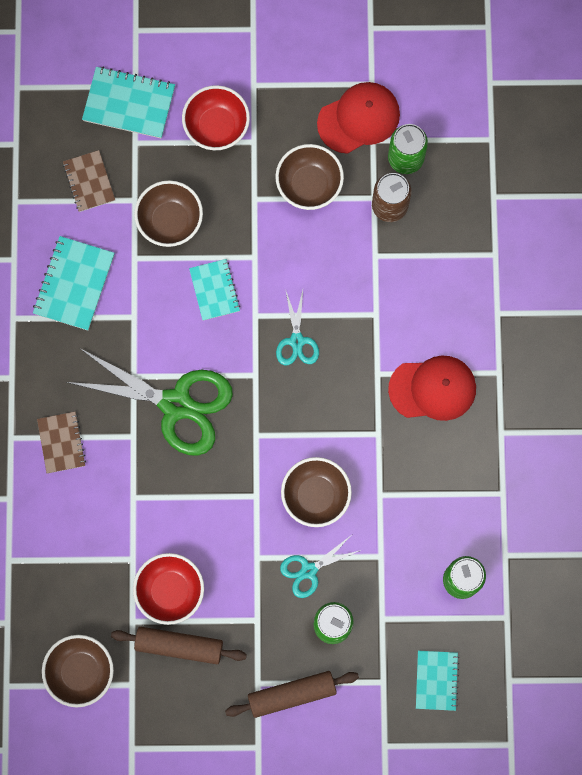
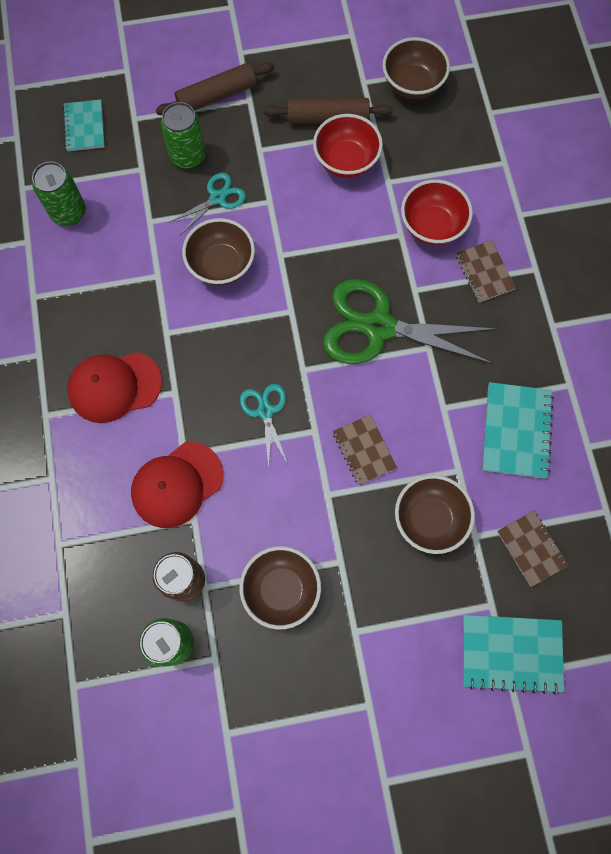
camera: 170 degrees right, 5 degrees down
(214, 290) = (364, 450): turquoise notebook -> brown notebook
(216, 126) = (402, 642): red bowl -> red bowl (432, 226)
(359, 118) = (235, 684): red cap -> red cap (177, 485)

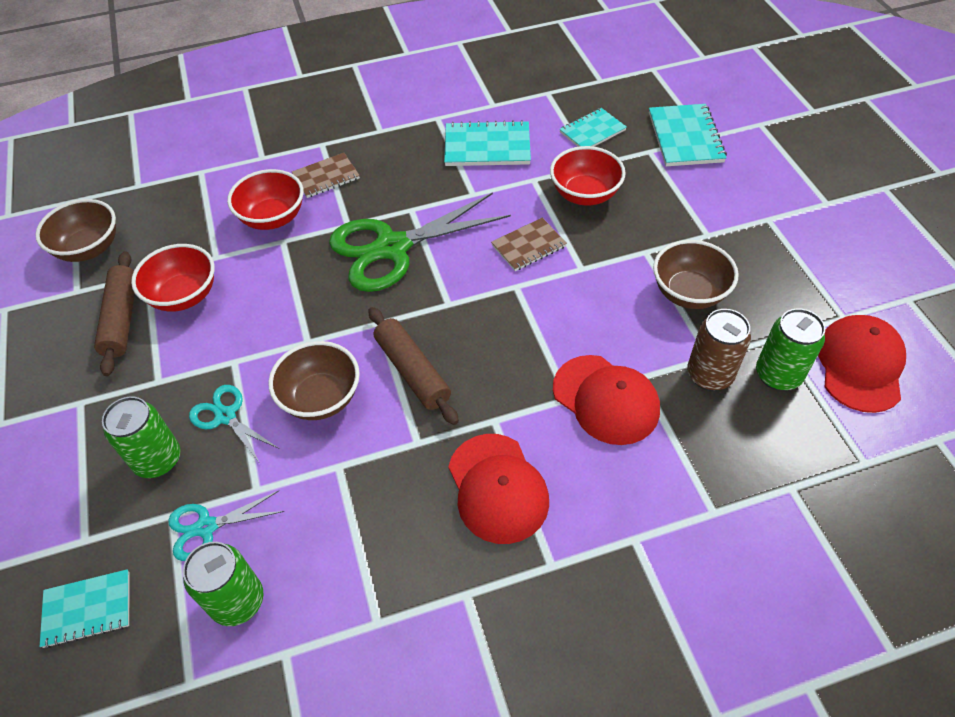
camera: 95 degrees left, 20 degrees down
(169, 725) = (860, 365): none -> red cap
(216, 96) = (66, 440): brown rolling pin -> brown rolling pin (412, 371)
(265, 411) = (502, 330): turquoise scissors -> turquoise scissors (206, 527)
(378, 327) = (392, 248): green scissors -> green scissors turned 60 degrees clockwise
(429, 519) = (585, 194): brown bowl -> red bowl
(531, 548) = (592, 131): brown notebook -> turquoise notebook

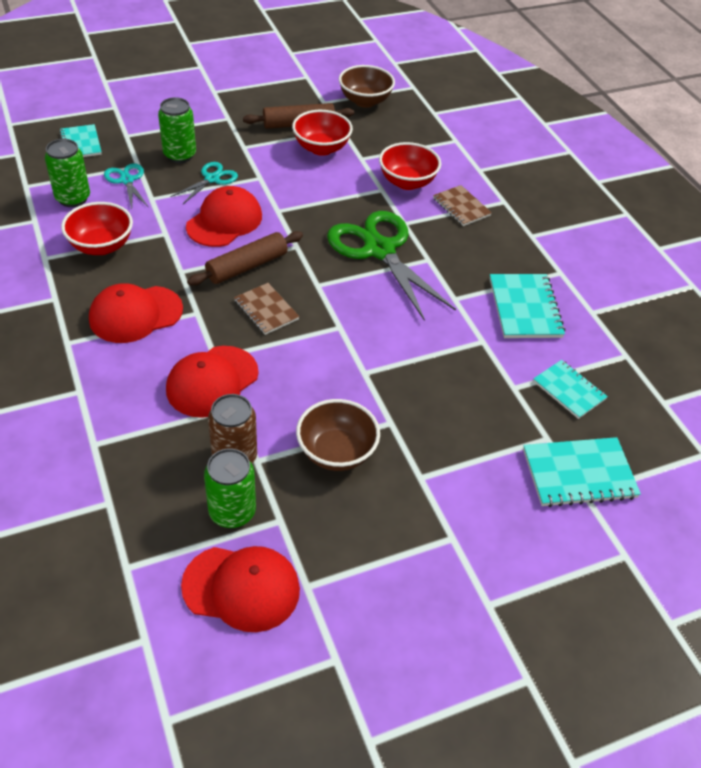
camera: 80 degrees right, 5 degrees down
(321, 398) = (224, 221): brown bowl -> red cap
(528, 246) = (390, 336): brown notebook -> brown notebook (266, 310)
(585, 194) = (467, 379): red bowl -> red bowl (101, 246)

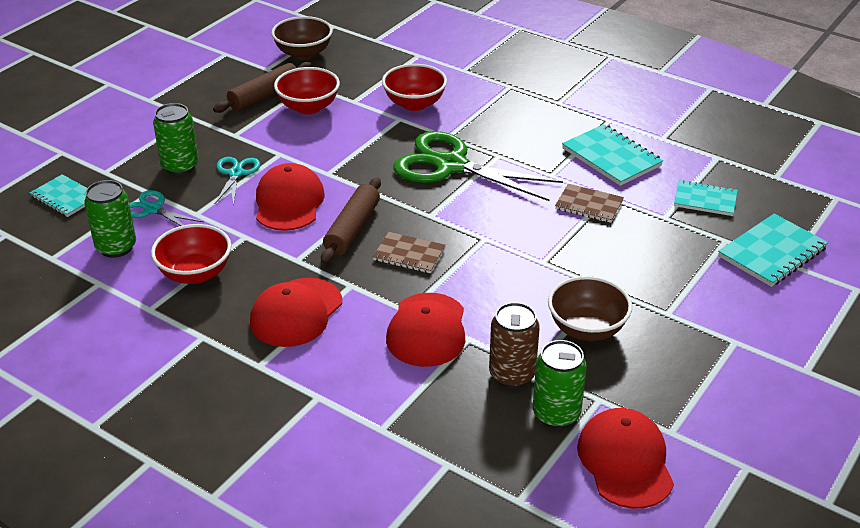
camera: 30 degrees left, 10 degrees down
(241, 588) = (625, 461): red cap -> red cap turned 75 degrees counterclockwise
(461, 207) = (480, 104): brown notebook -> brown notebook (589, 205)

